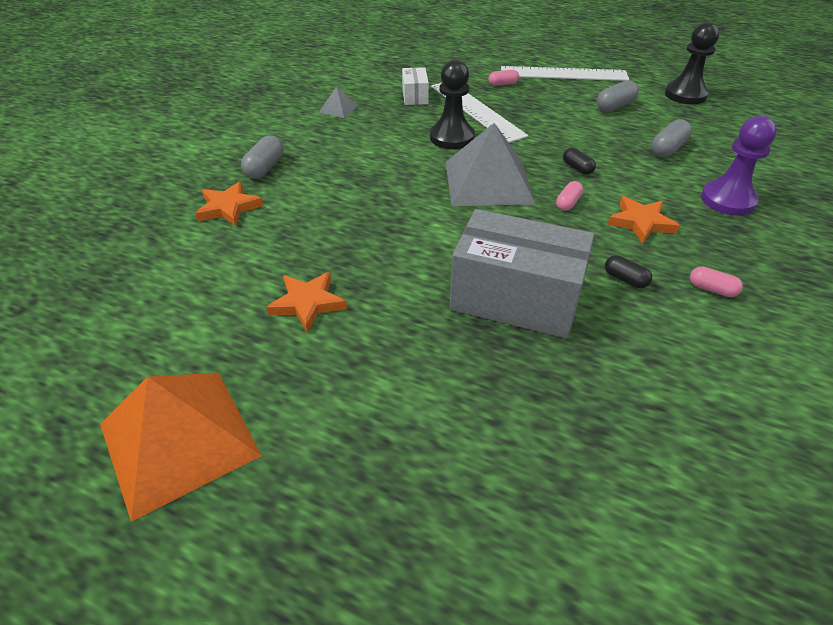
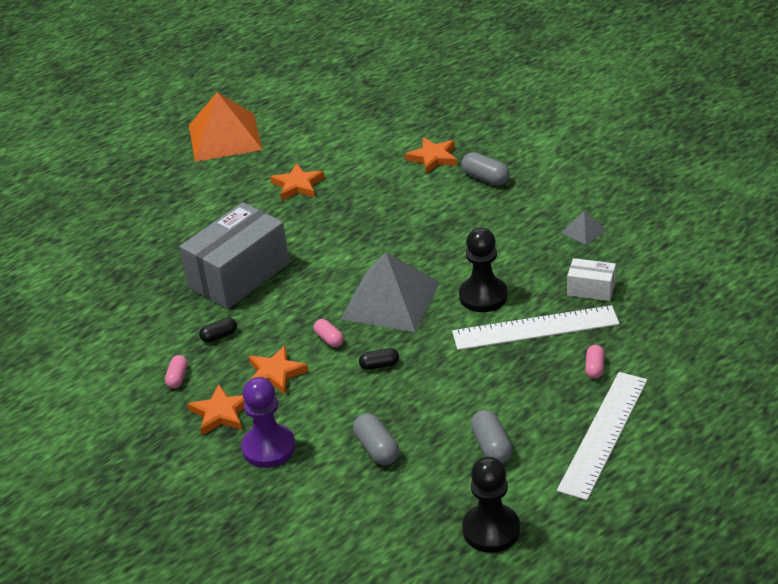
camera: 115 degrees right, 5 degrees down
(712, 289) = (177, 378): pink capsule -> pink capsule turned 45 degrees counterclockwise
(722, 241) = (221, 413): none -> orange star

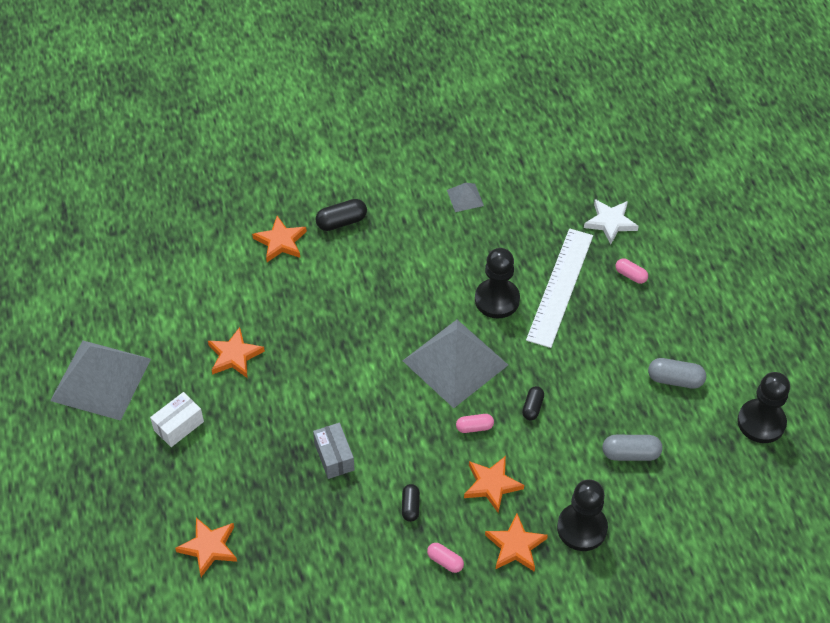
camera: 65 degrees left, 15 degrees up
(110, 250) = (209, 547): none -> orange star
(225, 137) = (101, 379): orange pyramid -> grey pyramid
(238, 275) = (334, 457): grey box -> grey box, size x0.47
(268, 448) = (582, 528): purple pawn -> black pawn
(485, 178) = (341, 222): grey capsule -> black capsule
(591, 289) = (539, 230): white box -> white box (178, 426)
(603, 434) = (704, 307): white ruler -> none
(648, 329) = (610, 222): none -> white star

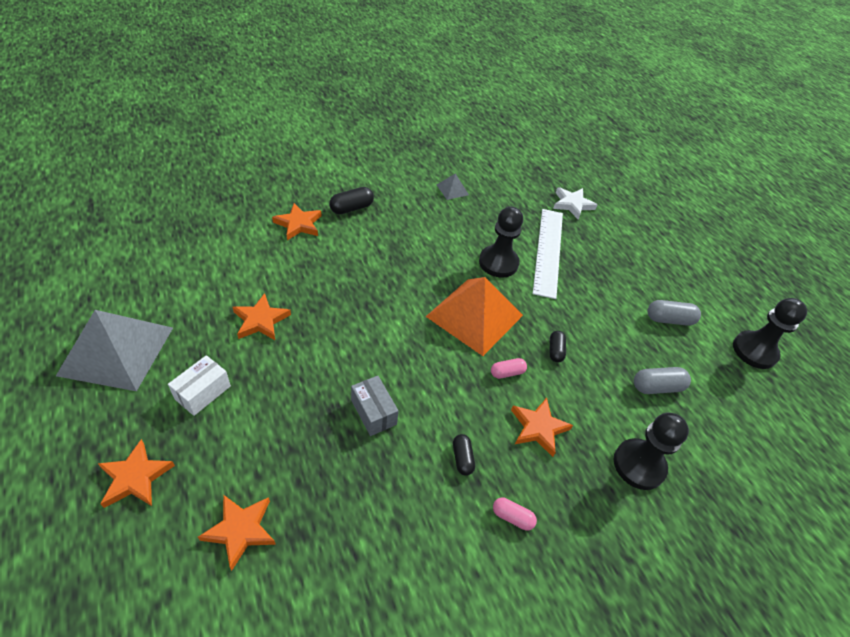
camera: 15 degrees left, 5 degrees down
(455, 362) = (474, 315): grey pyramid -> orange pyramid
(515, 546) = (580, 491): orange star -> orange star (135, 477)
(630, 275) = (602, 241): pink capsule -> none

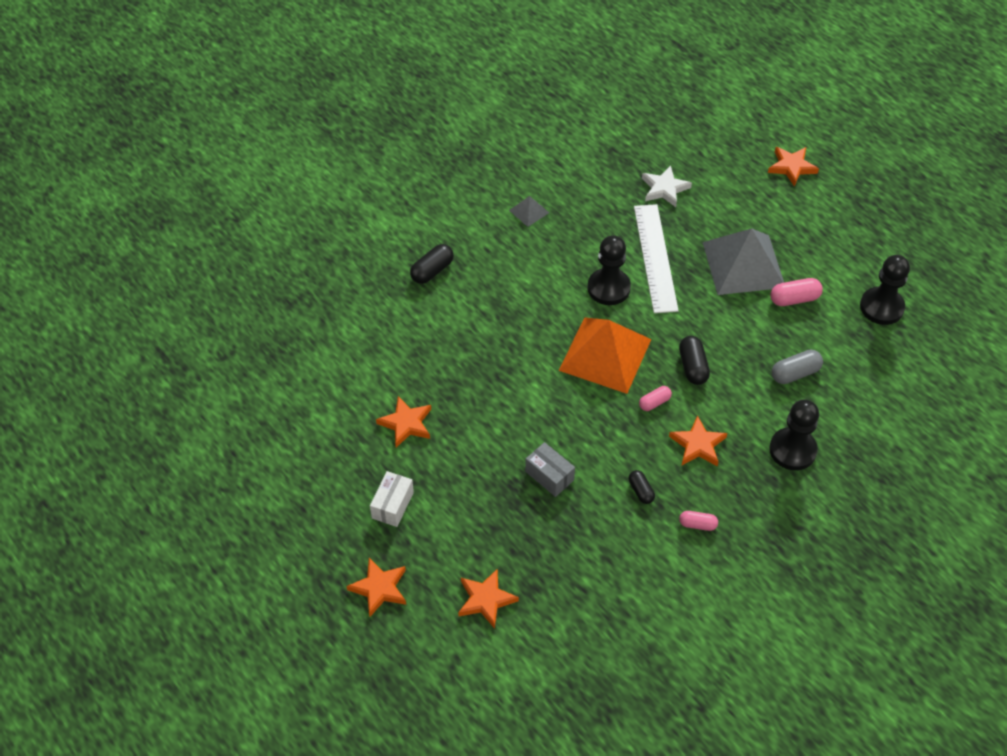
camera: 10 degrees left, 5 degrees up
(117, 350) = (293, 493): grey pyramid -> grey pyramid (743, 264)
(298, 224) = (387, 308): orange star -> orange star (791, 167)
(555, 351) = (692, 367): black capsule -> black capsule, size x1.53
(669, 319) = (794, 299): grey capsule -> pink capsule

